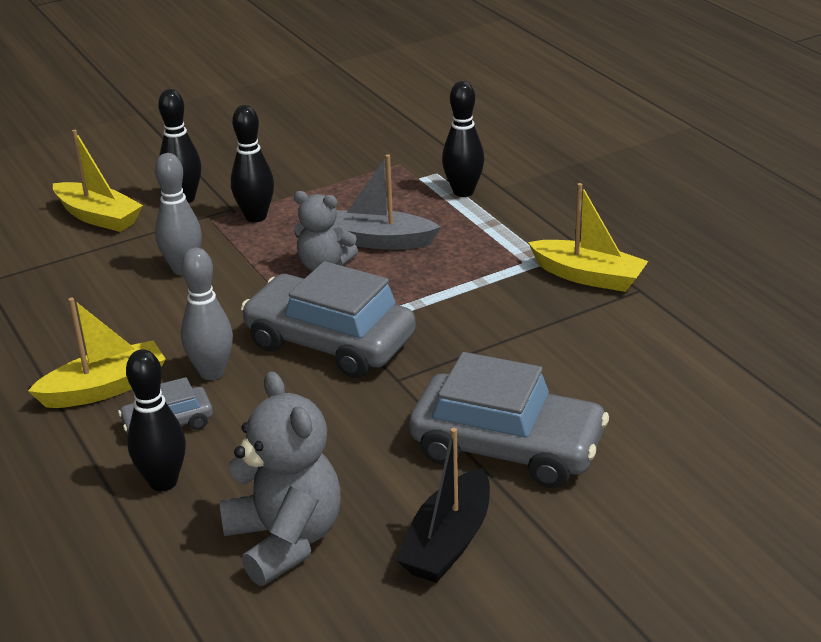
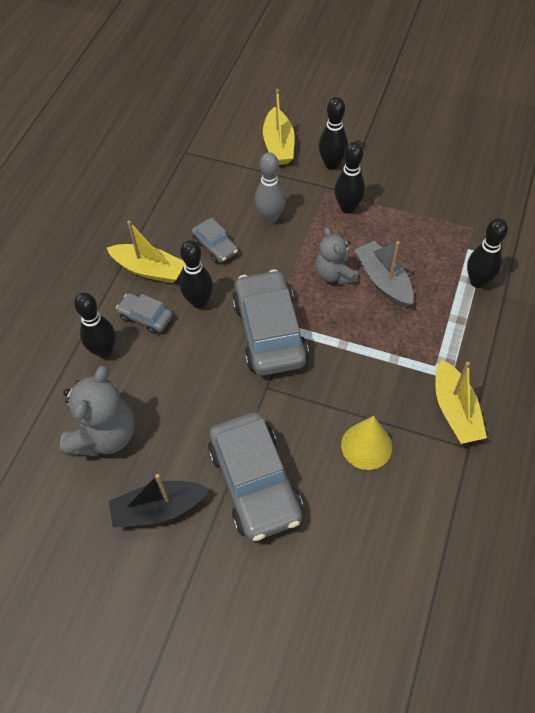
camera: 50 degrees right, 25 degrees up
(156, 324) = (215, 246): none -> grey car
(212, 372) = (199, 302): grey bowling pin -> black bowling pin
(559, 349) = (366, 446): none -> yellow cone

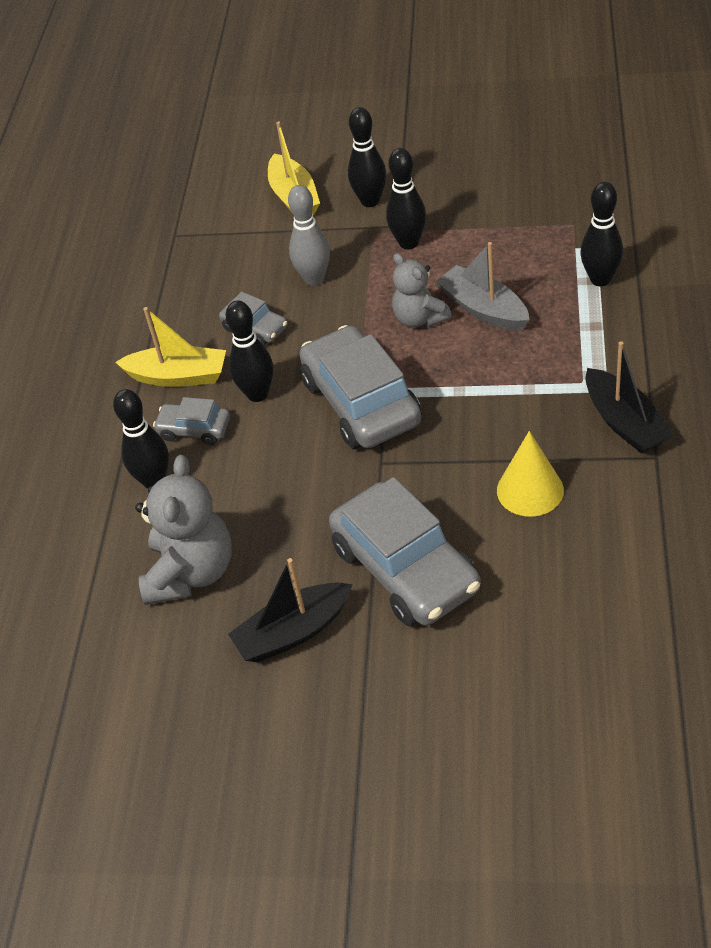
camera: 10 degrees left, 10 degrees down
(455, 410) = (624, 422): yellow boat -> black boat

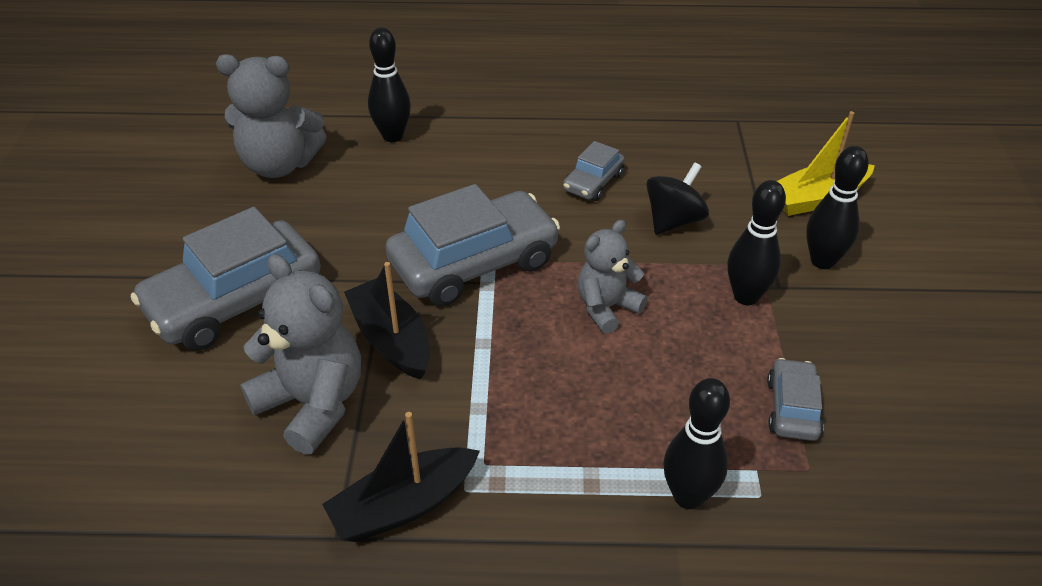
camera: 80 degrees right, 5 degrees down
(178, 376) = (526, 139): yellow boat -> none
(194, 429) = (453, 154): grey car -> grey car (792, 408)
(257, 394) = (495, 190): black bowling pin -> none
(293, 632) = (189, 229): black boat -> black boat (391, 340)
(314, 279) = (673, 221): grey bowling pin -> black spinning top
(484, 309) = (623, 367): grey boat -> none
(530, 490) = (313, 403): yellow cone -> grey teddy bear

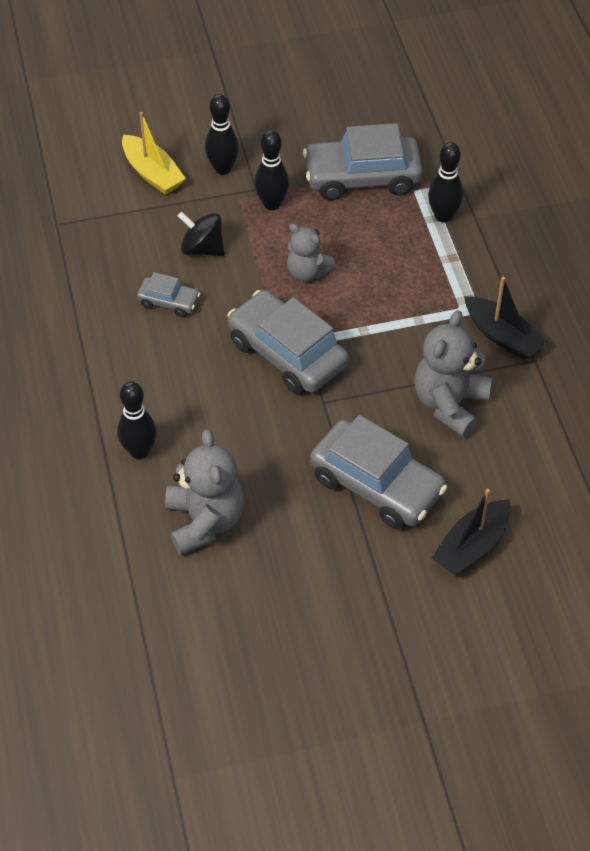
camera: 105 degrees left, 10 degrees up
(391, 340) = (379, 379): black boat -> black boat (471, 546)
(792, 408) = (362, 177): grey car -> grey car, size x2.03

